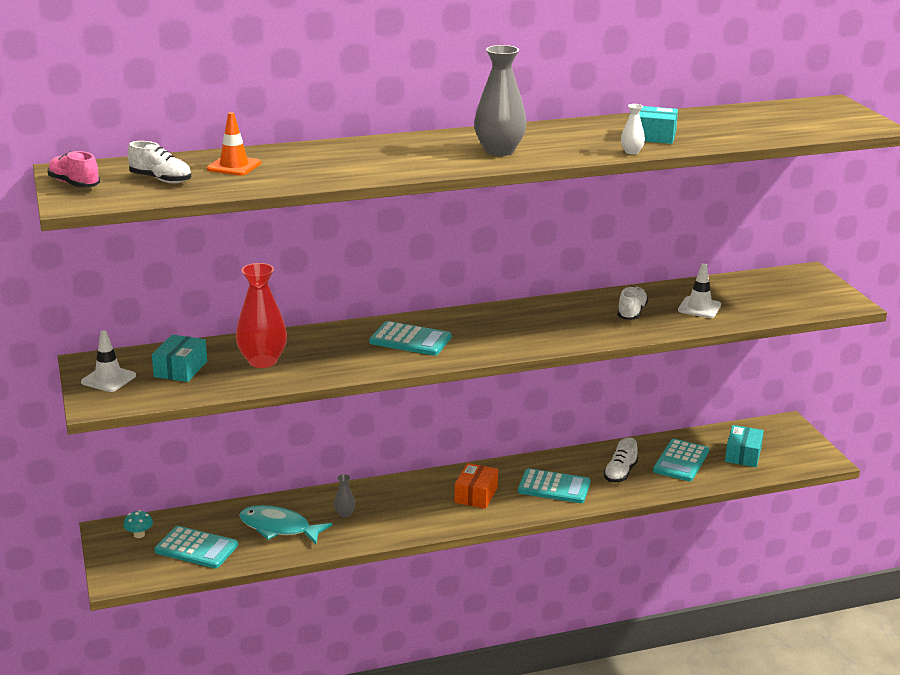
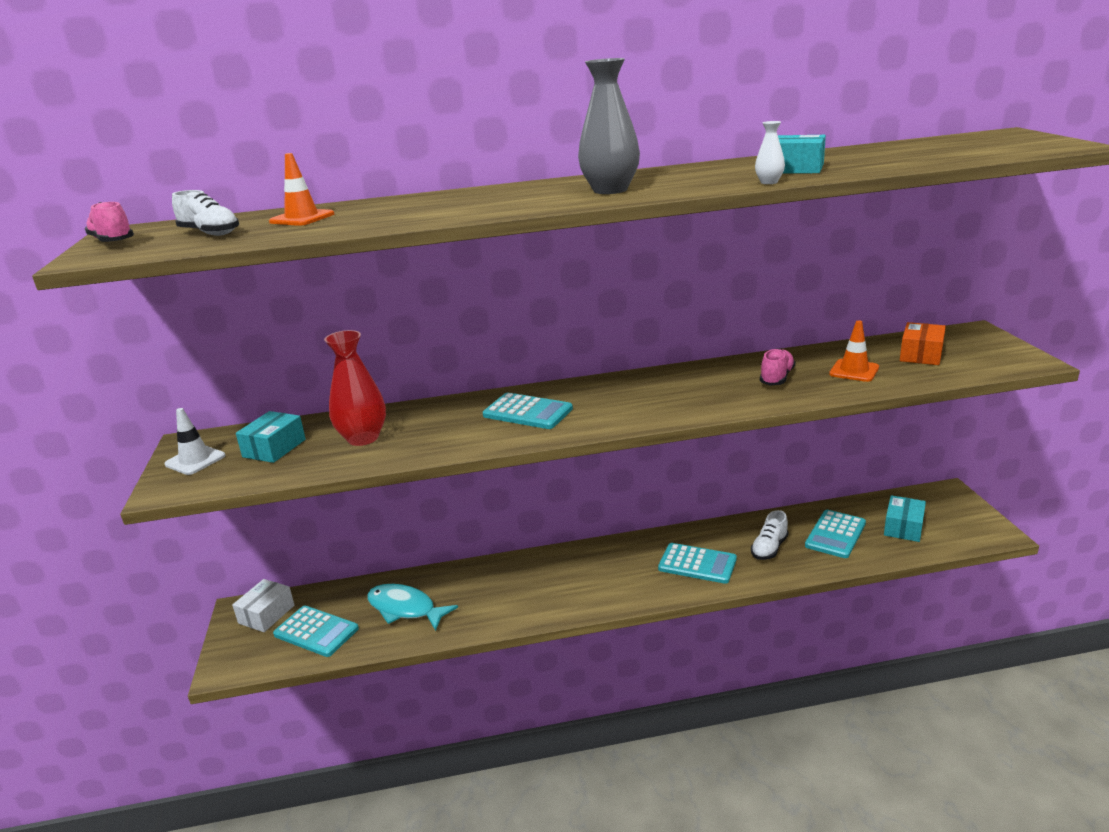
camera: 10 degrees right, 0 degrees up
(139, 534) = (266, 614): turquoise mushroom -> white box
(344, 514) = (475, 593): grey vase -> none
(476, 495) = (614, 572): orange box -> orange box (921, 354)
(631, 313) = (776, 378): white shoe -> pink shoe
(699, 308) = (854, 371): white traffic cone -> orange traffic cone

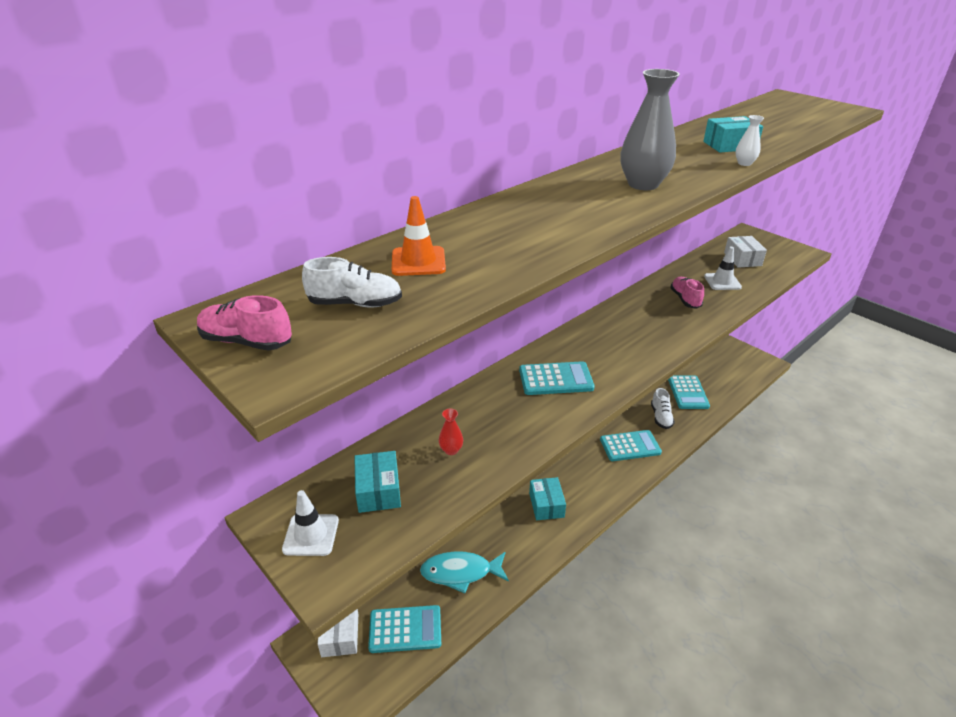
camera: 35 degrees left, 10 degrees up
(363, 438) = (451, 450): red vase -> red vase, size x0.46
(854, 371) = (722, 282): orange traffic cone -> white traffic cone
(903, 527) = (718, 374): turquoise box -> turquoise box (546, 505)
(921, 354) = (742, 259): orange box -> white box

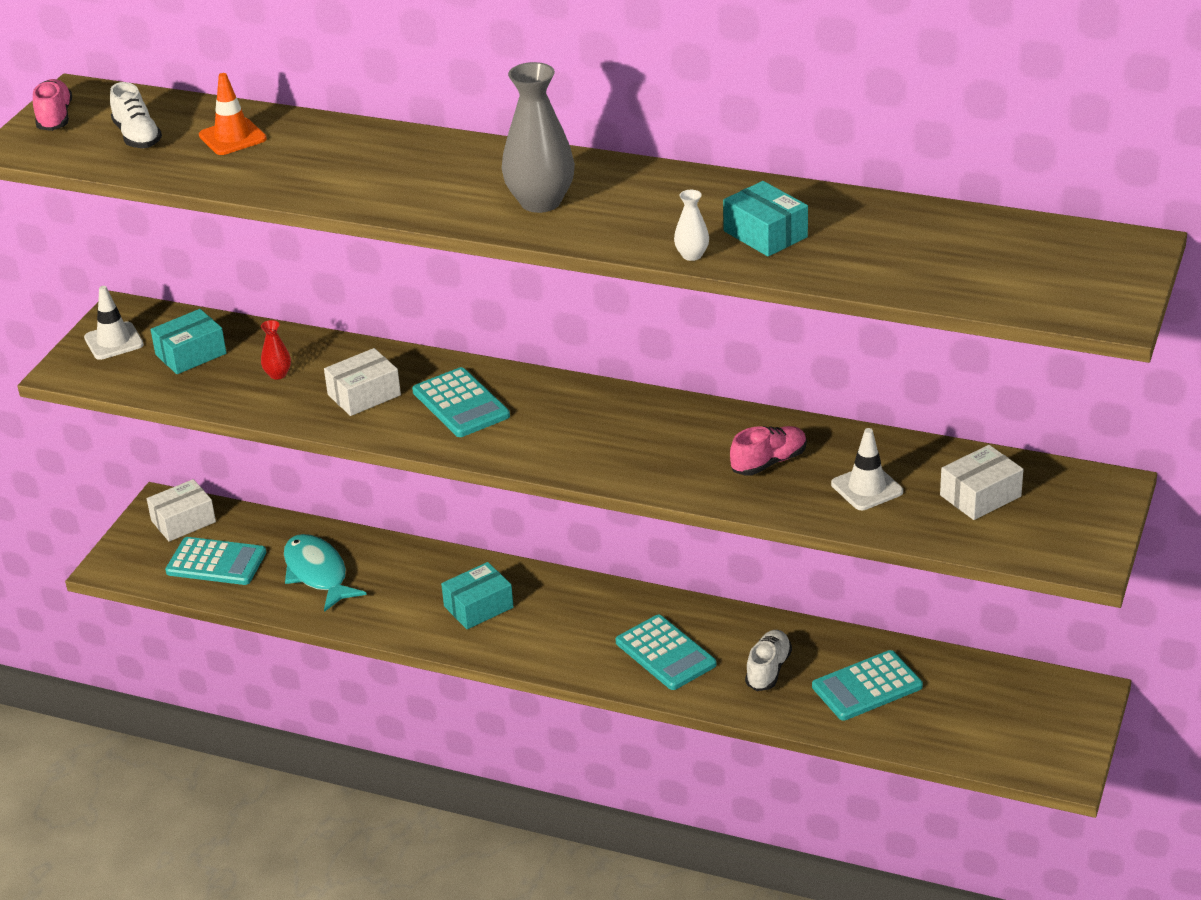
camera: 65 degrees right, 0 degrees up
(405, 629) = (216, 562): turquoise calculator -> turquoise calculator turned 45 degrees counterclockwise
(512, 416) = (364, 395): none -> white box
(661, 417) = (768, 670): white shoe -> white shoe turned 135 degrees clockwise

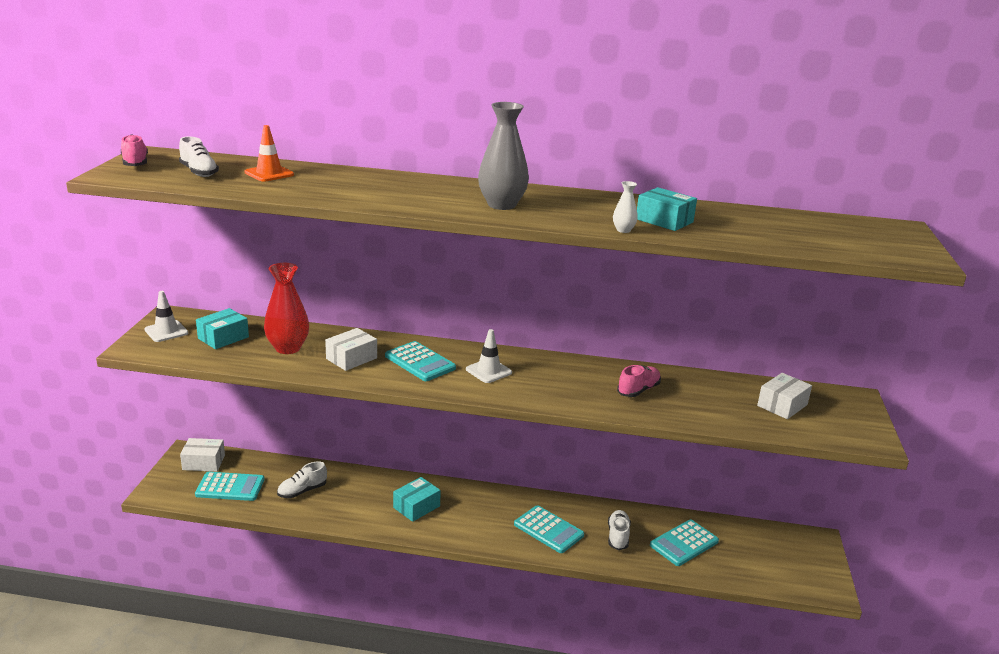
camera: 15 degrees left, 10 degrees down
(183, 521) = (203, 462): white box -> white box turned 45 degrees clockwise
(278, 374) = (288, 348): red vase -> red vase, size x2.15
(317, 573) = (302, 491): turquoise fish -> white shoe
(866, 488) = (709, 403): white traffic cone -> white traffic cone (488, 371)

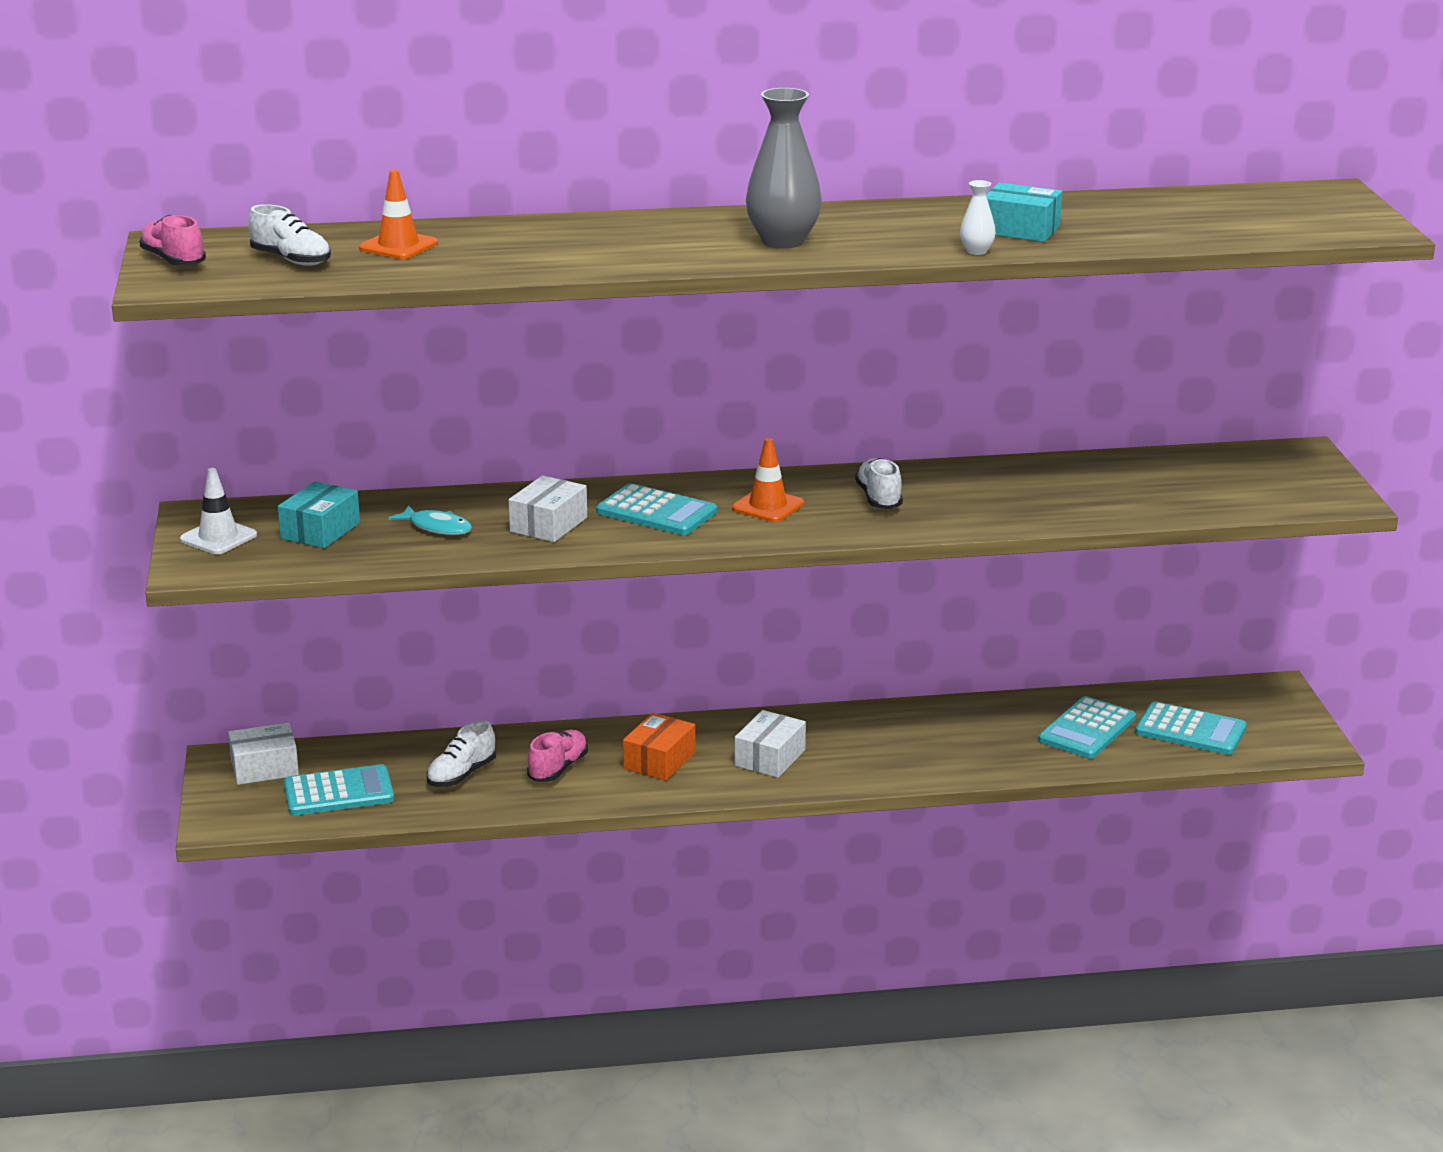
camera: 15 degrees left, 0 degrees up
(288, 348) = (437, 527): red vase -> turquoise fish
(416, 507) = (659, 761): turquoise box -> orange box
(488, 371) = (768, 506): white traffic cone -> orange traffic cone
(548, 530) = (880, 751): turquoise calculator -> turquoise calculator (1190, 730)
(618, 536) = (987, 739): white shoe -> white shoe (879, 498)
(638, 390) = (999, 494): pink shoe -> pink shoe (558, 768)
(782, 405) = (1207, 478): white box -> white box (770, 758)

